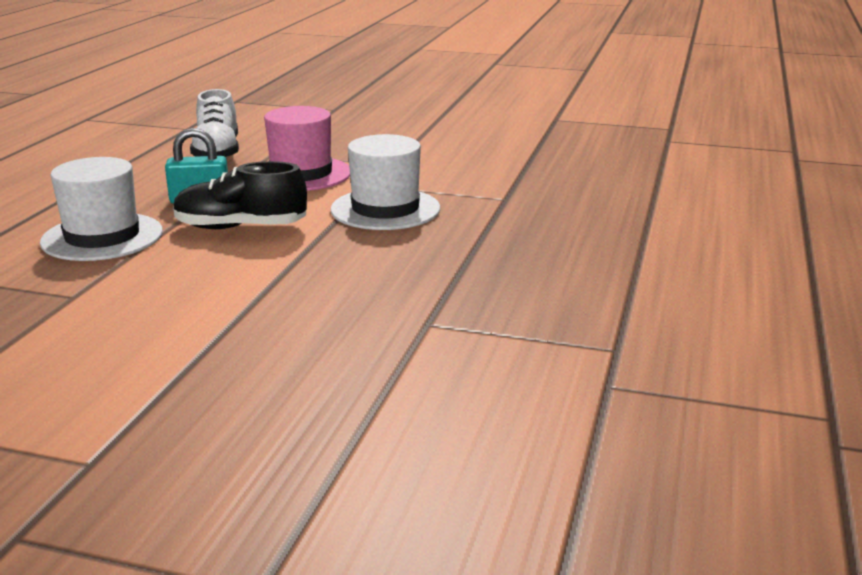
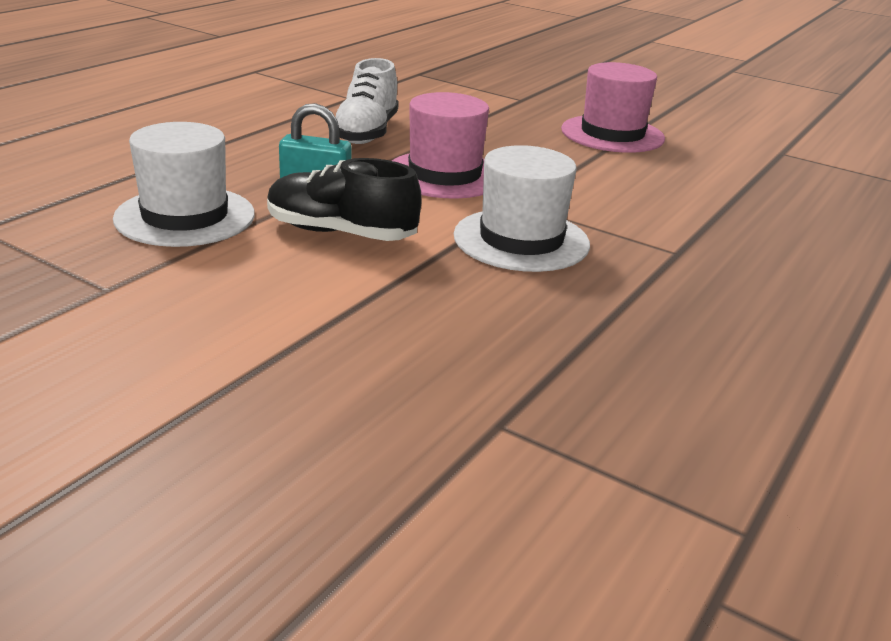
camera: 15 degrees right, 5 degrees up
(420, 125) = (612, 134): none -> pink hat

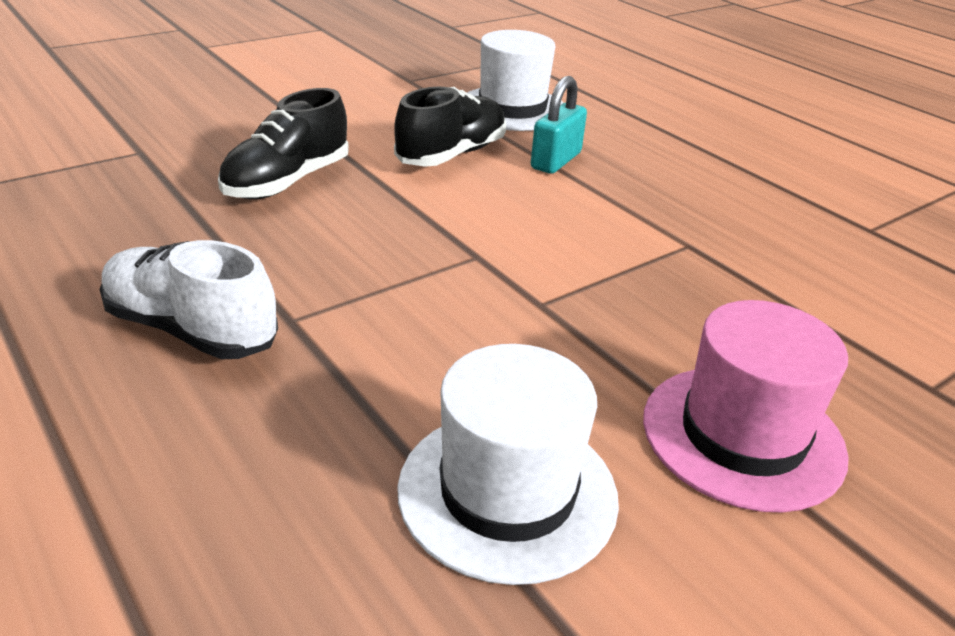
camera: 110 degrees right, 5 degrees up
(366, 132) = (723, 213): white shoe -> white shoe (191, 329)
(444, 175) = (576, 231): pink hat -> none
(480, 303) = (287, 182): none -> black shoe
(521, 240) = (386, 231): white hat -> white hat (507, 492)

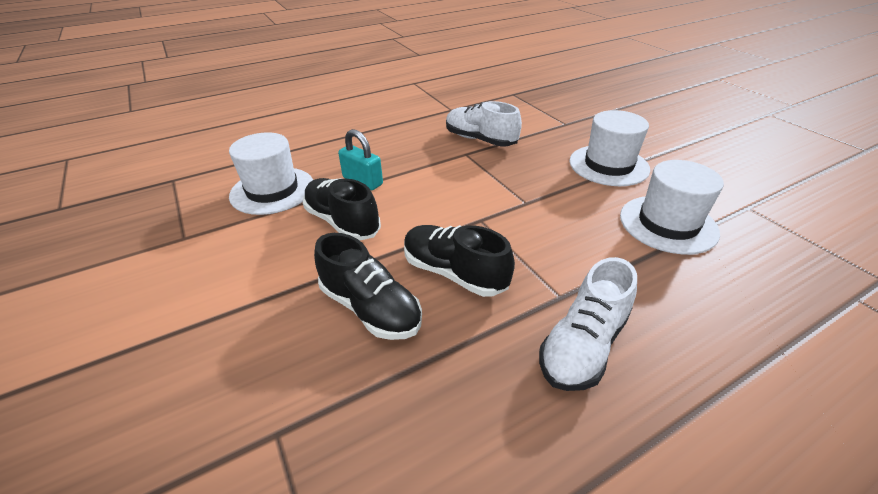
camera: 80 degrees left, 5 degrees up
(347, 233) = (454, 273): none -> black shoe
(742, 435) = (608, 165): pink hat -> white hat
(756, 261) = (480, 140): none -> white shoe

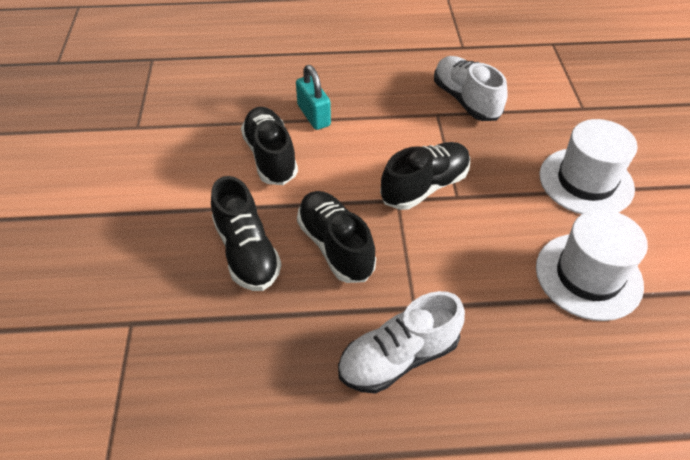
camera: 25 degrees right, 10 degrees up
(272, 190) = (228, 99): white hat -> none
(495, 203) = (424, 187): none -> black shoe

